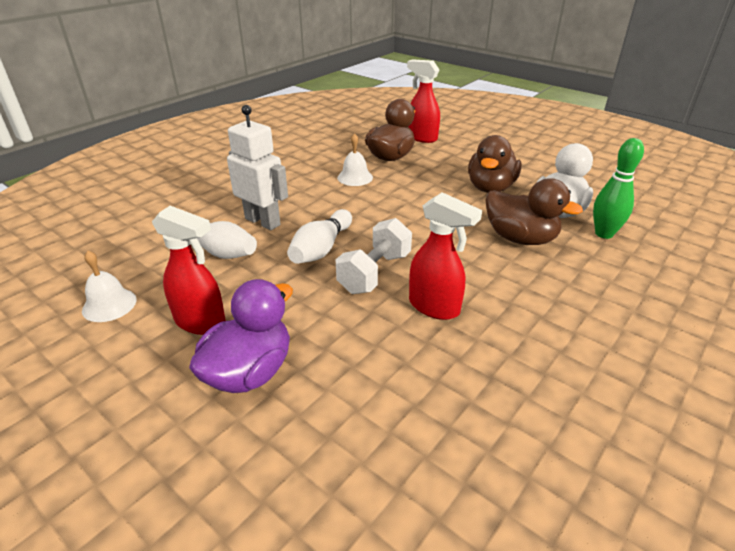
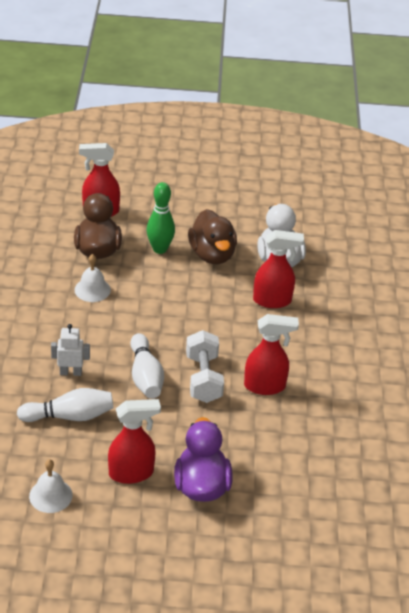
camera: 40 degrees left, 5 degrees up
(263, 221) = (70, 372): white robot -> white robot, size x0.60
(520, 238) = (272, 300): brown duck -> red spray bottle
(604, 234) = (322, 270): green bowling pin -> green bowling pin (160, 249)

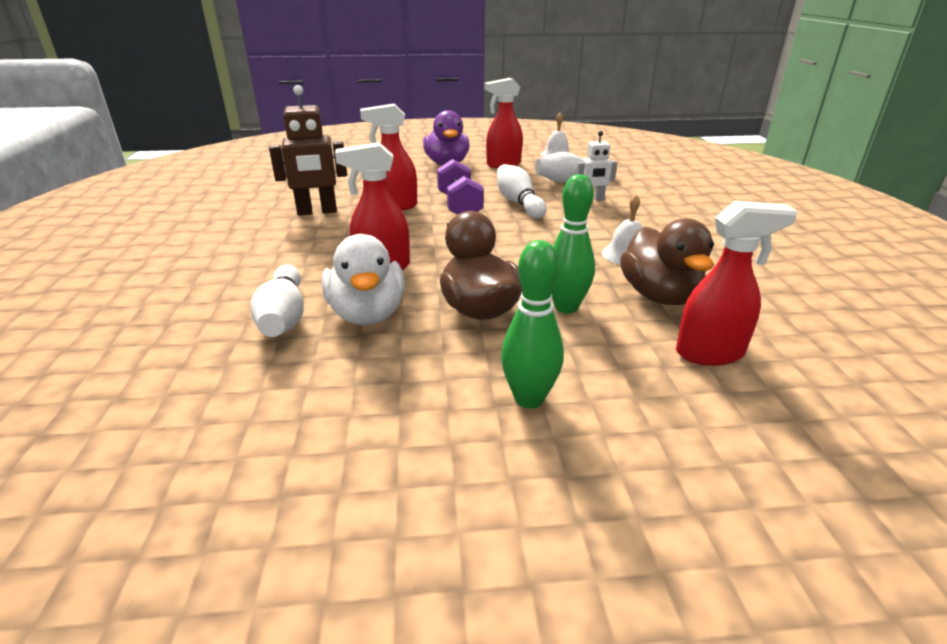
camera: 175 degrees right, 10 degrees down
(201, 202) = (529, 399): none -> green bowling pin
(203, 378) = (459, 206): white dumbbell -> purple dumbbell
(327, 264) = (284, 317): none -> white bowling pin
(337, 386) = (317, 212): none -> brown robot

